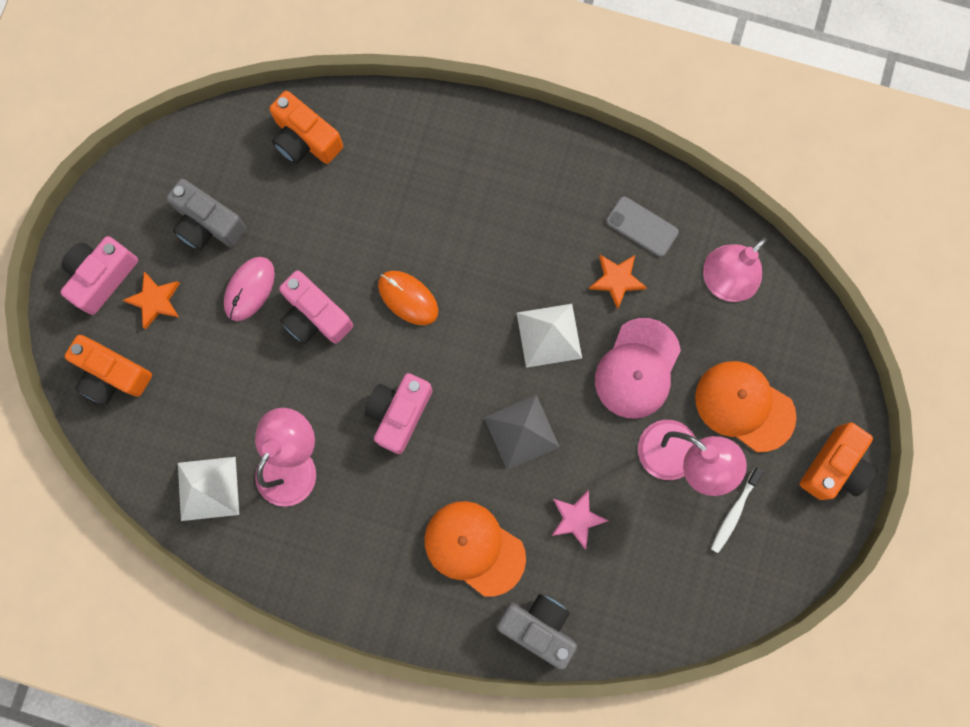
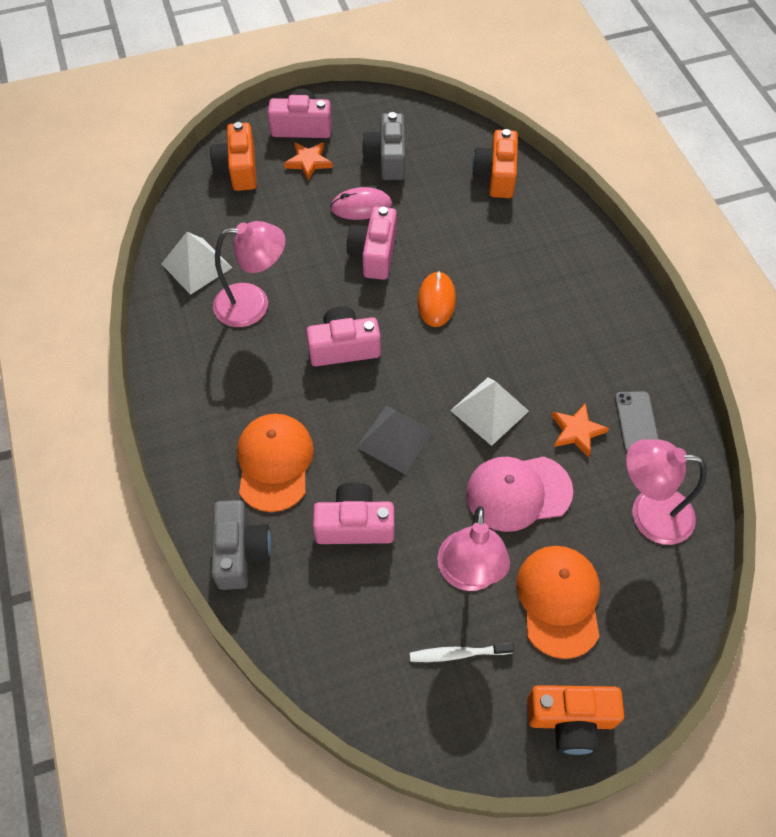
camera: 55 degrees right, 20 degrees down
(576, 518) = (354, 524): pink star -> pink camera

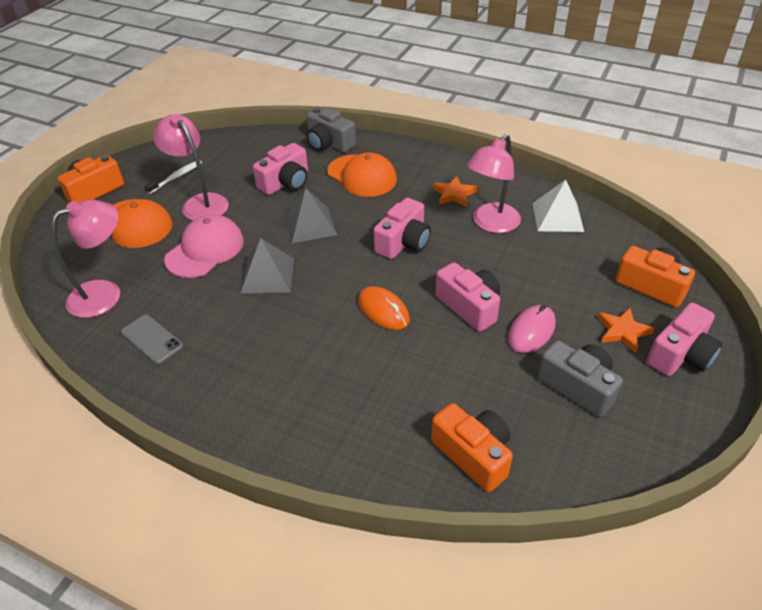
camera: 135 degrees right, 15 degrees down
(489, 410) = (268, 275): white pyramid -> grey pyramid
(577, 431) = (194, 304): orange star -> orange star (454, 194)

